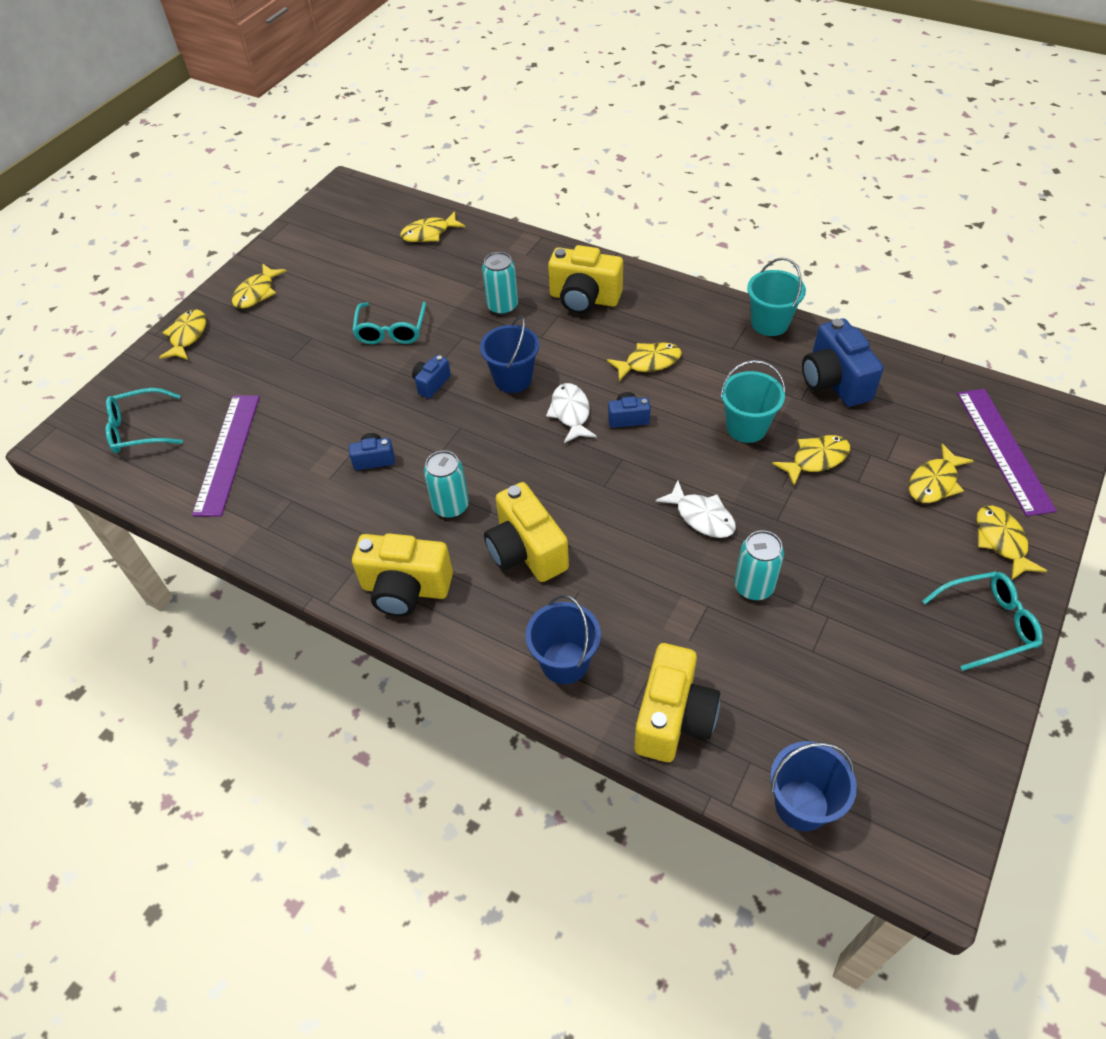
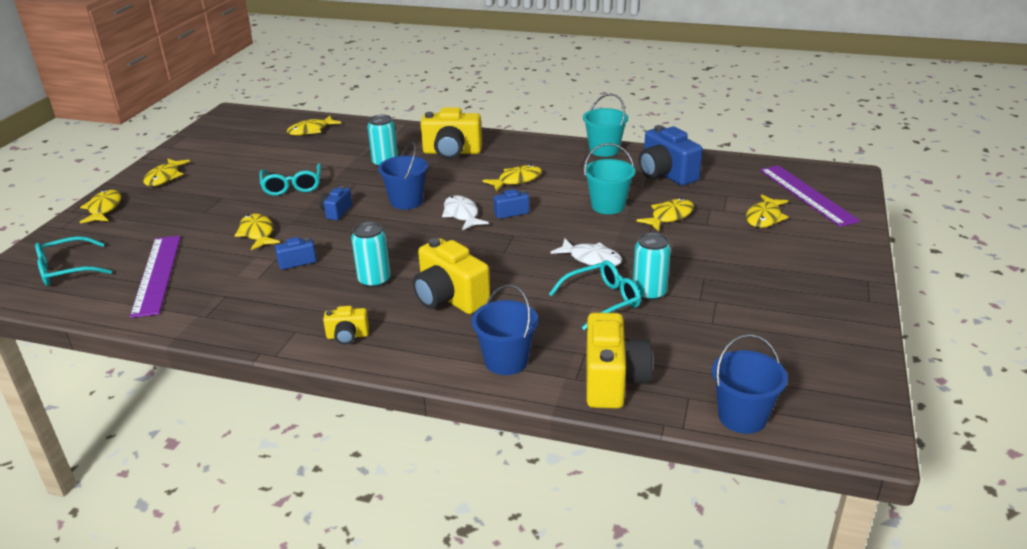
camera: 15 degrees left, 20 degrees down
(405, 589) = (347, 336): yellow camera -> yellow camera, size x0.51
(987, 624) = (840, 288): turquoise glasses -> turquoise glasses (602, 301)
(1001, 541) = (828, 242): yellow fish -> yellow fish (257, 233)

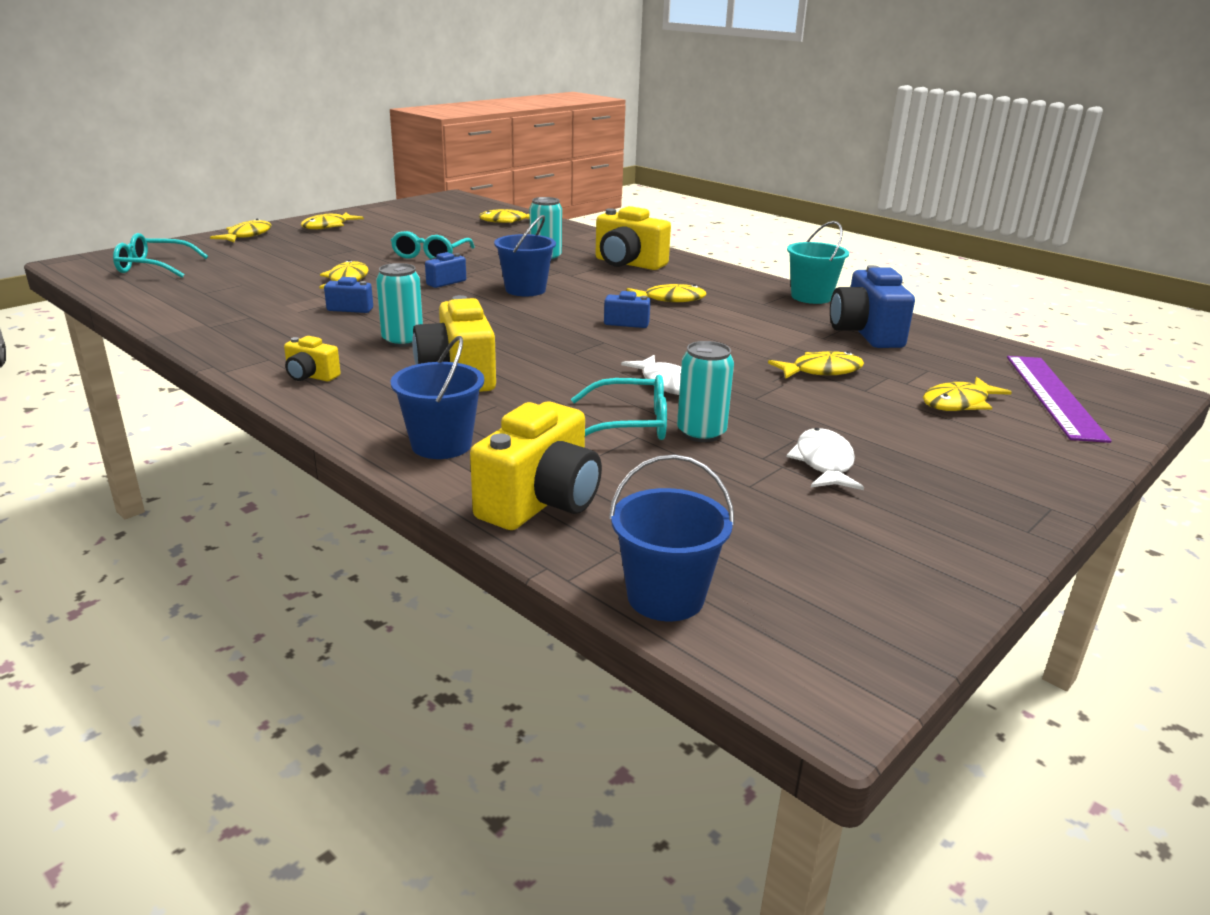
camera: 25 degrees right, 5 degrees down
(157, 274) = (218, 287): purple ruler -> none
(462, 215) = (569, 312): white fish -> white fish (824, 463)
(608, 206) = (752, 344): turquoise bucket -> none

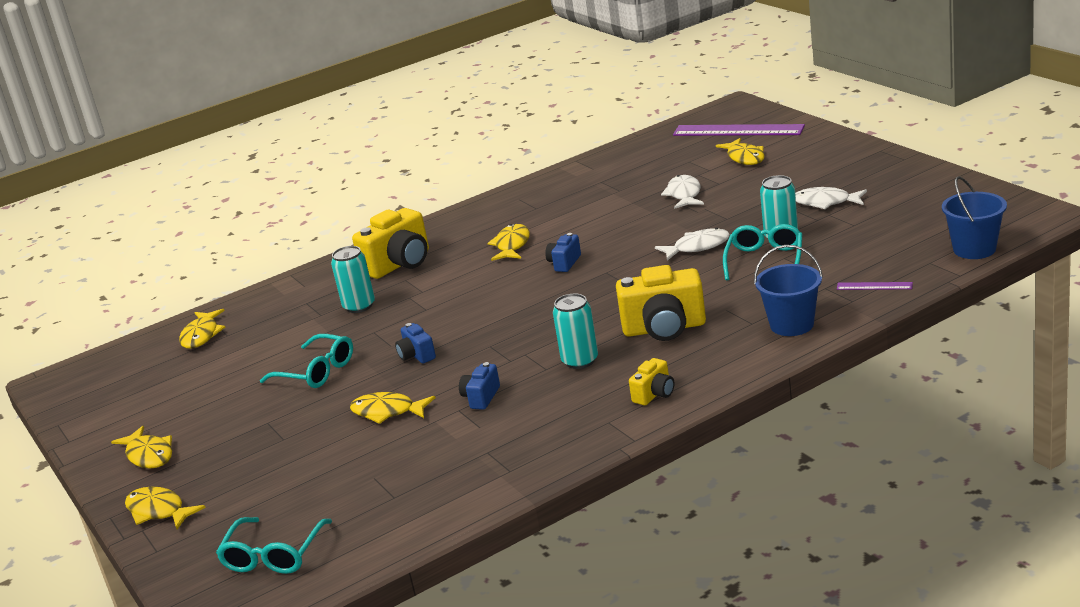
camera: 70 degrees left, 0 degrees up
(525, 290) = (459, 311): blue bucket -> none
(541, 502) = (874, 286): yellow camera -> purple ruler
(811, 297) = (527, 189): turquoise bucket -> none
(821, 371) = (684, 194): yellow fish -> white fish
(865, 333) = (615, 175): blue camera -> none

